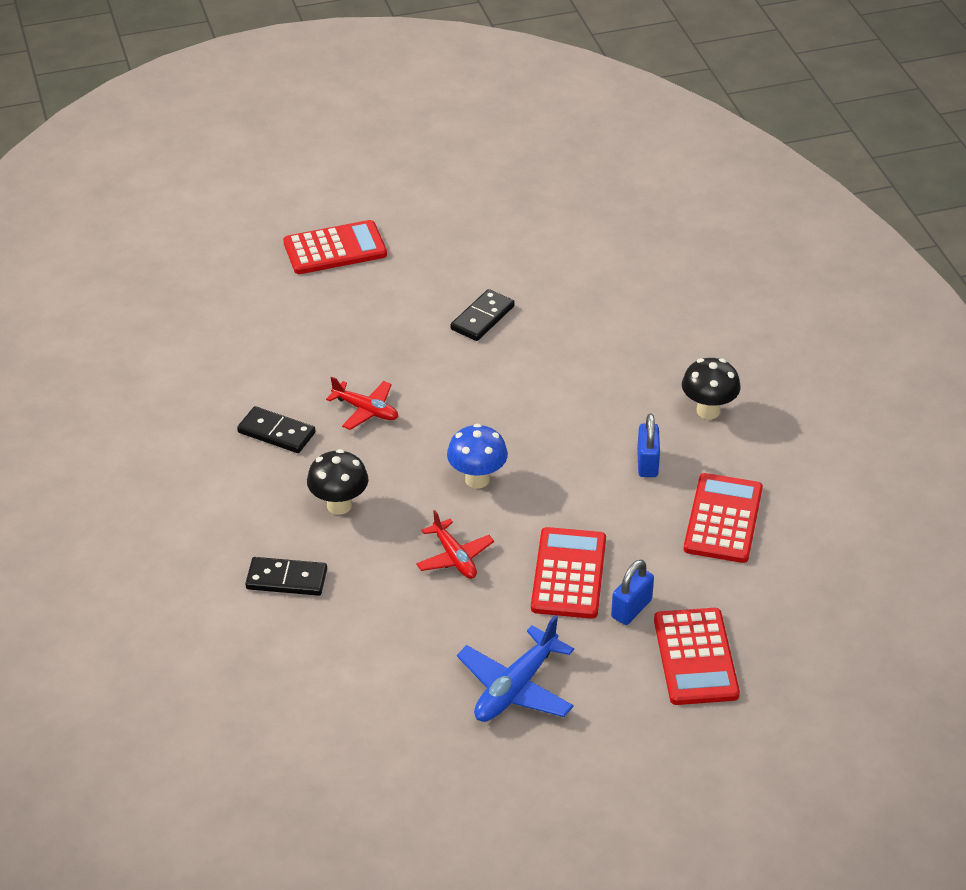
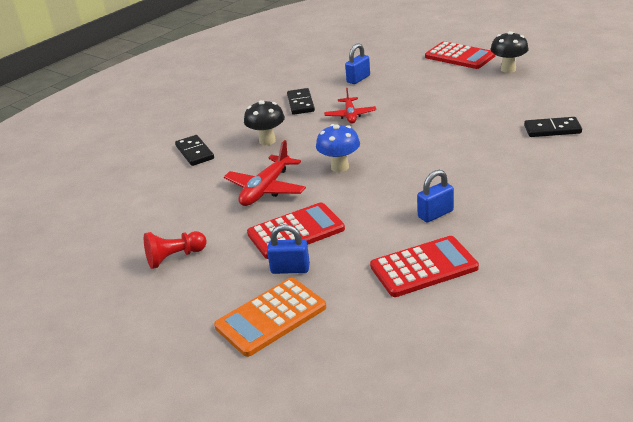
camera: 60 degrees right, 10 degrees down
(277, 354) = (358, 79): none -> blue padlock
(454, 557) = (266, 189): red plane -> red plane, size x1.50
(482, 318) = (476, 110): black domino -> black domino (552, 129)
(515, 688) = (175, 257): blue plane -> red pawn
(695, 657) = (271, 317): red calculator -> orange calculator
(708, 411) = (521, 214): black mushroom -> black mushroom (508, 69)

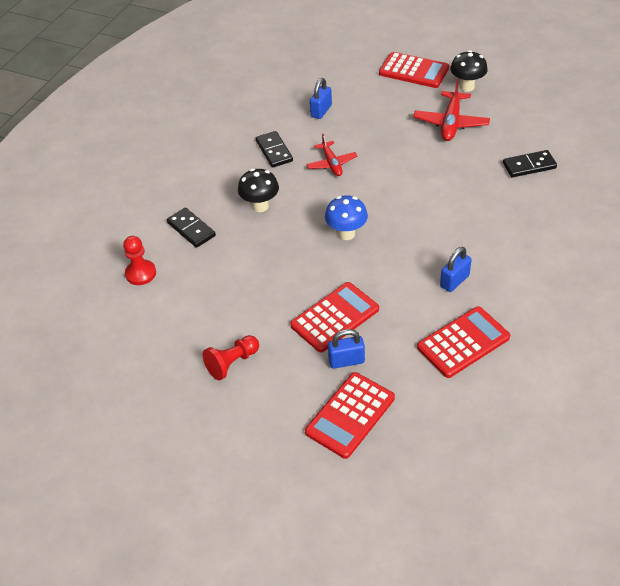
camera: 15 degrees left, 15 degrees up
(131, 180) = (141, 273): none -> red pawn
(266, 189) = (285, 269): red plane -> red plane (451, 123)
(271, 317) = (350, 415): orange calculator -> red calculator

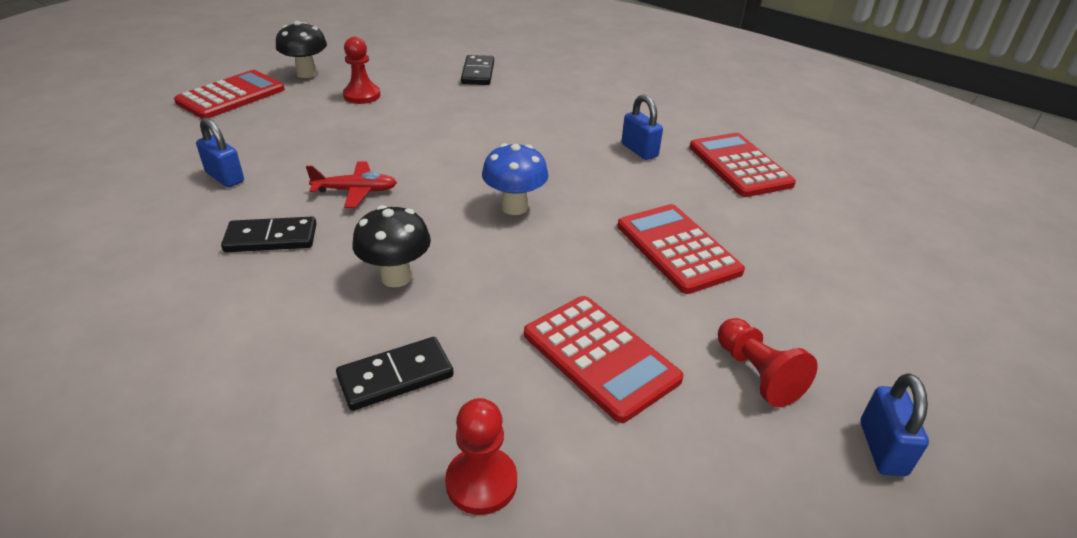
camera: 80 degrees left, 10 degrees down
(346, 361) = (761, 254): blue padlock -> blue padlock (882, 448)
(350, 415) = (860, 270): red calculator -> red calculator (600, 357)
(451, 123) = (362, 95): red plane -> red pawn

